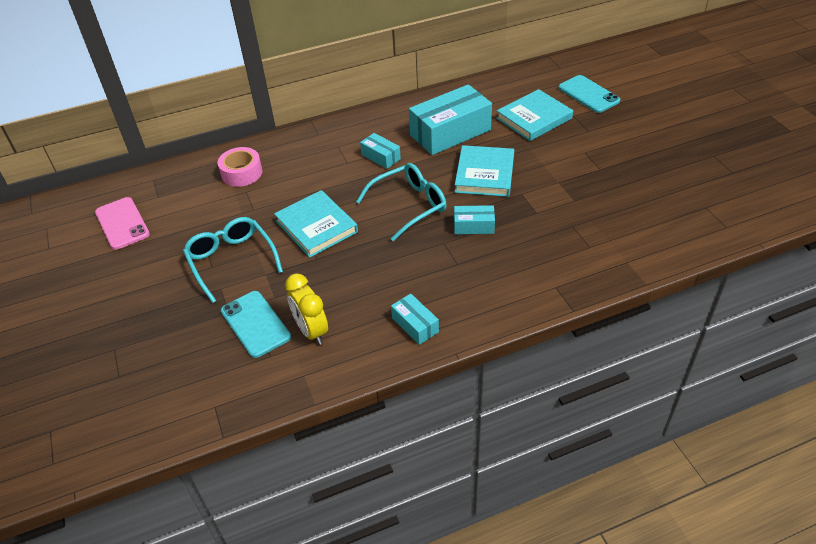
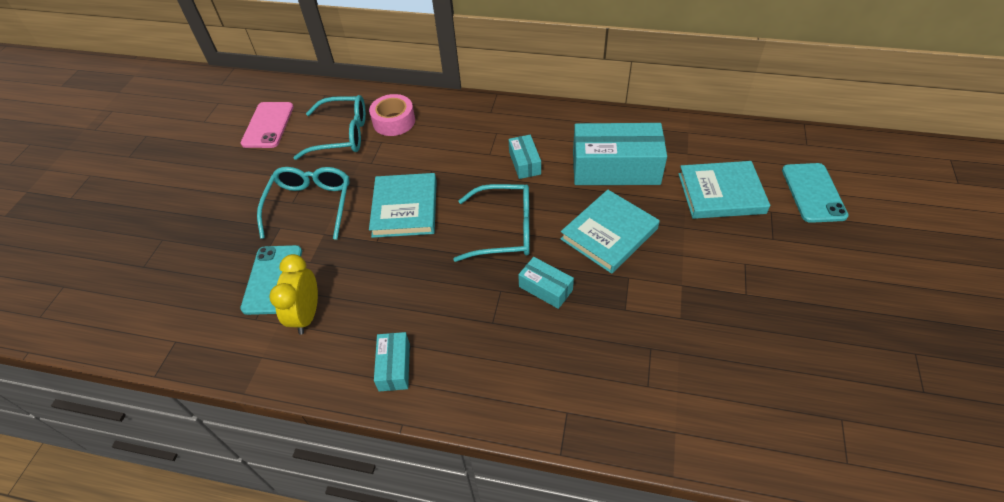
camera: 35 degrees right, 5 degrees up
(204, 201) = (342, 135): none -> turquoise glasses

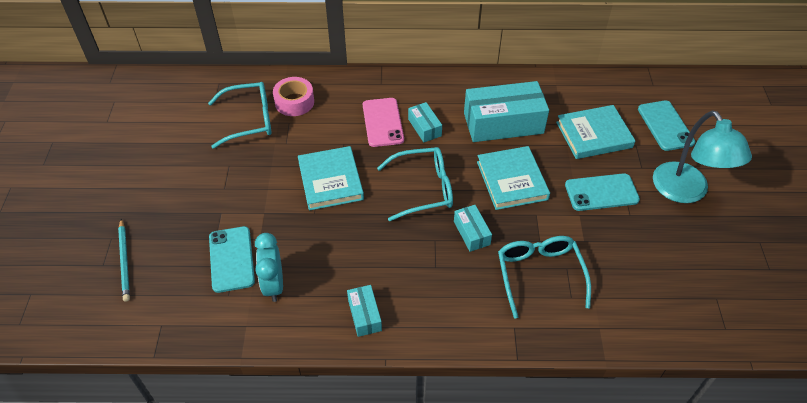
camera: 15 degrees left, 0 degrees up
(166, 265) = (125, 261): none -> turquoise pencil
(268, 125) = (173, 118): pink phone -> pink phone (382, 122)
(306, 315) = (273, 285): yellow clock -> turquoise clock
(310, 205) = (242, 189): turquoise glasses -> turquoise glasses (539, 275)
(545, 288) = (471, 233): turquoise box -> turquoise box turned 45 degrees clockwise
(609, 234) = (511, 180): turquoise book -> turquoise book turned 45 degrees counterclockwise
(715, 262) = (601, 192): none -> turquoise phone
(825, 275) = (686, 192): none -> turquoise lamp

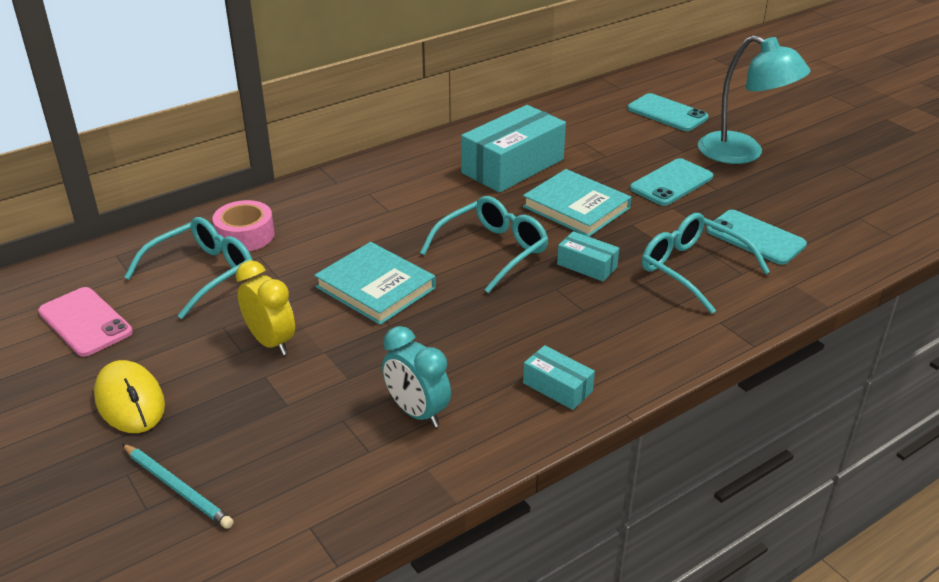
camera: 35 degrees left, 15 degrees down
(147, 192) = (130, 401): none -> yellow mouse
(231, 259) = (333, 414): turquoise phone -> turquoise phone (755, 238)
(243, 190) = (271, 342): none -> yellow clock
(382, 122) = (378, 213): pink phone -> pink phone (85, 322)
(424, 127) = (432, 200): turquoise box -> none
(594, 135) = (612, 143): turquoise book -> none

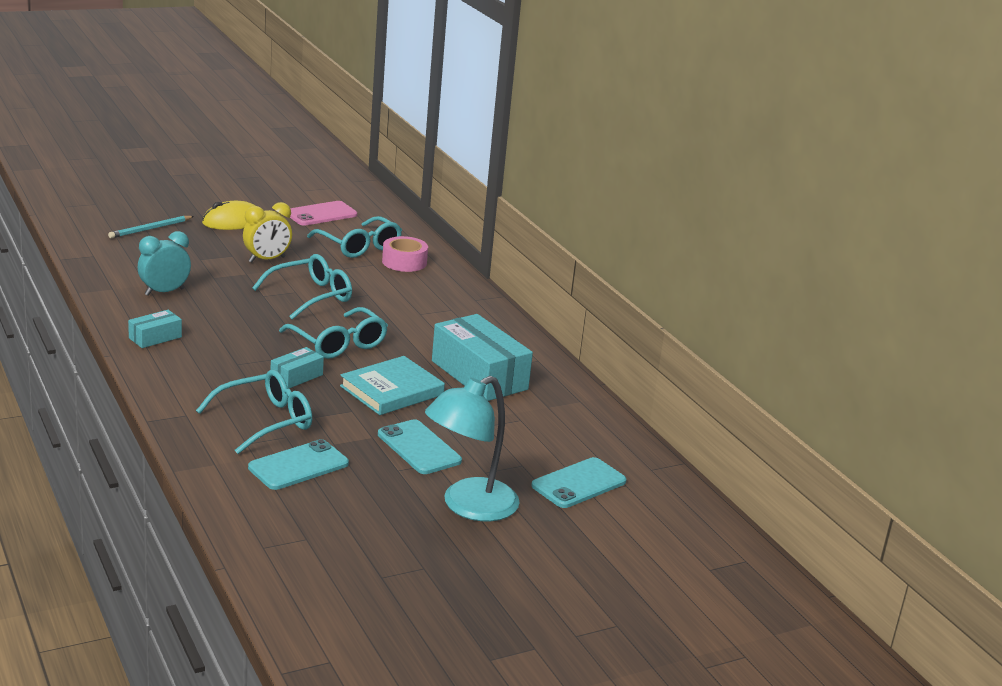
camera: 95 degrees right, 10 degrees down
(375, 287) = (311, 296): turquoise book -> turquoise glasses

